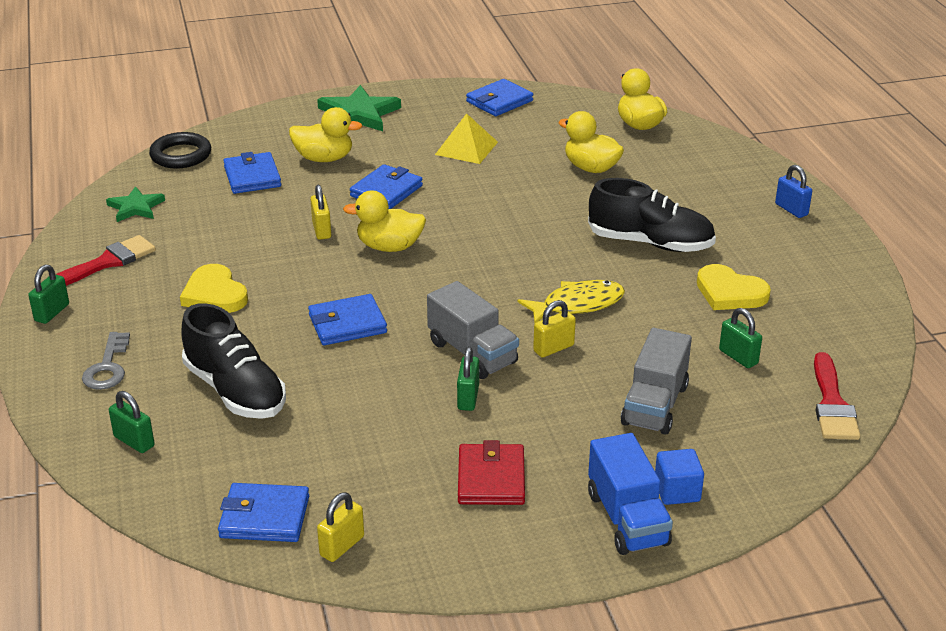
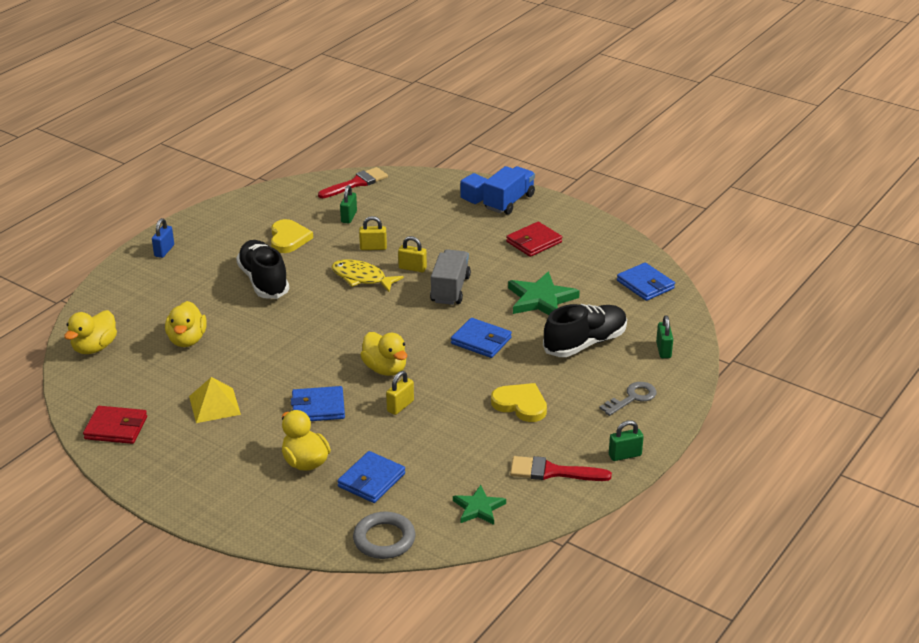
camera: 130 degrees left, 0 degrees up
(181, 155) = (384, 539): black ring -> grey ring
(214, 294) = (520, 404): yellow heart -> yellow heart turned 75 degrees counterclockwise
(235, 391) = (585, 343): black shoe -> black shoe turned 45 degrees clockwise
(342, 546) = (629, 257): yellow padlock -> yellow padlock (373, 248)
(358, 114) = (214, 487): green star -> green star (541, 299)
(468, 398) = (487, 274): green padlock -> none
(499, 101) = (116, 428): blue wallet -> red wallet
(654, 405) = (420, 224): grey truck -> none

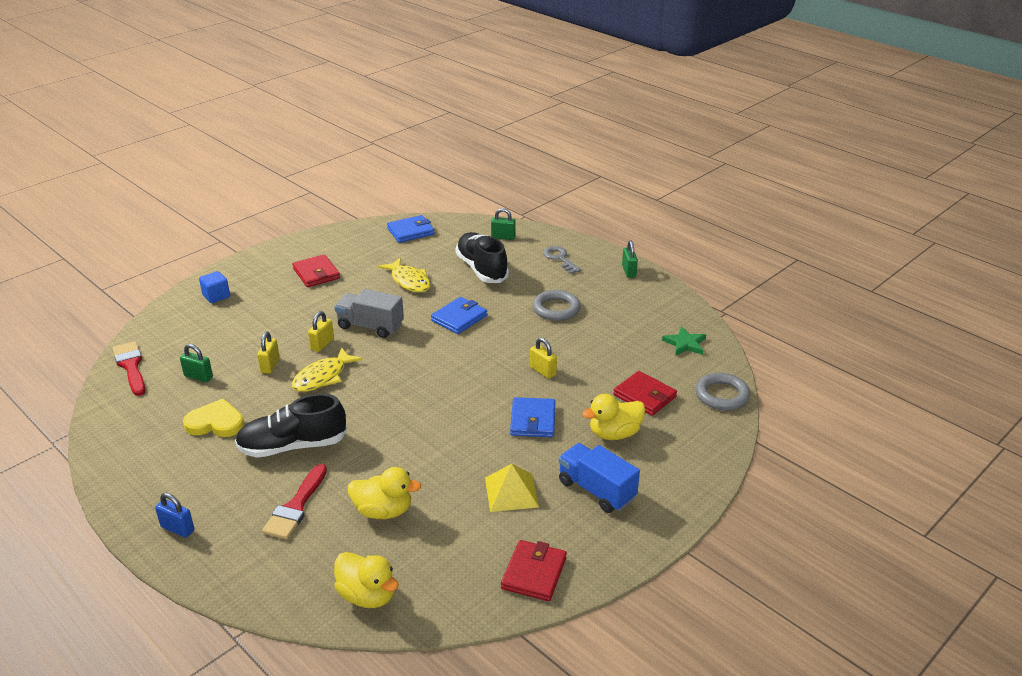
camera: 80 degrees left, 0 degrees up
(371, 480) = (645, 396): blue wallet -> red wallet
(385, 369) = (484, 375): yellow duck -> none
(509, 202) = (238, 278): blue truck -> blue truck (596, 490)
(520, 404) = (556, 309): yellow heart -> grey ring
(541, 299) = (409, 281): green star -> yellow fish
(552, 472) = (644, 304): red brush -> red brush (296, 506)

